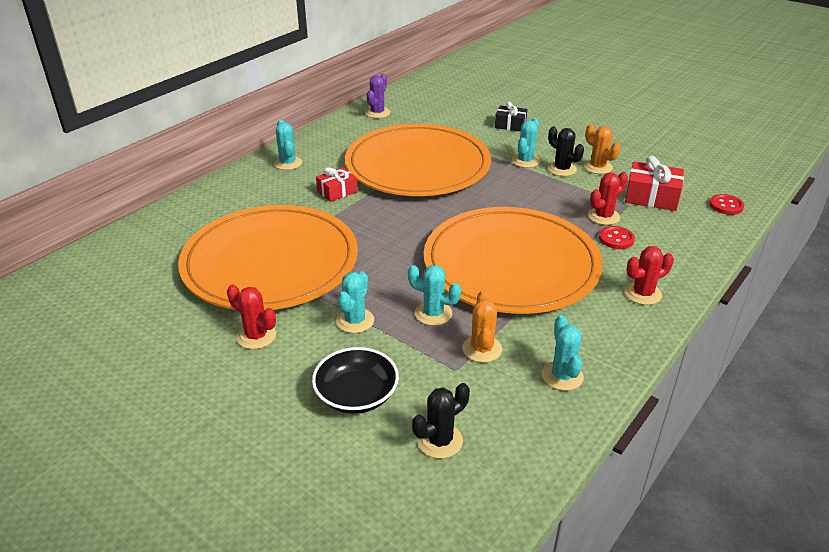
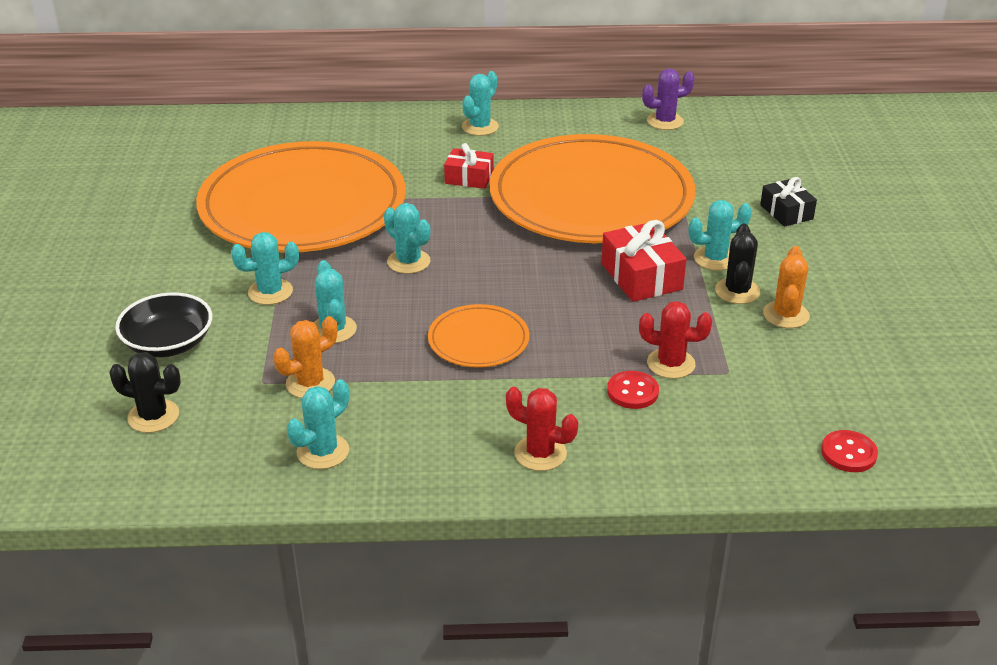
camera: 50 degrees right, 0 degrees up
(256, 336) = (191, 254): red cactus -> none
(396, 252) = (408, 262): none -> turquoise cactus
(511, 265) = (478, 340): orange plate -> orange plate, size x0.42
(651, 197) = (775, 383): red gift -> red gift (641, 276)

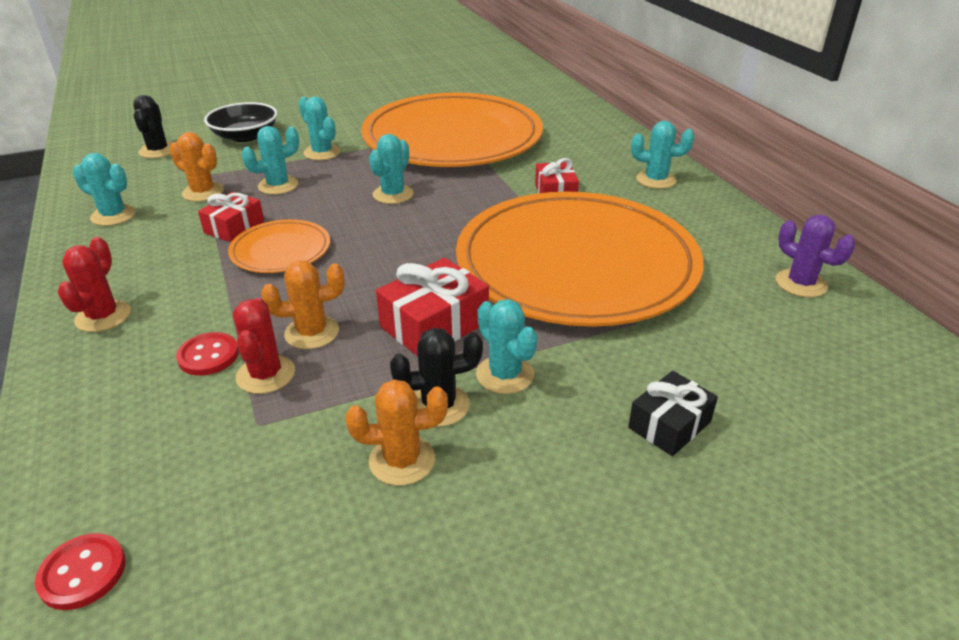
camera: 70 degrees right, 0 degrees up
(411, 365) = (234, 227): none -> red gift
(624, 336) = (312, 332): none -> orange cactus

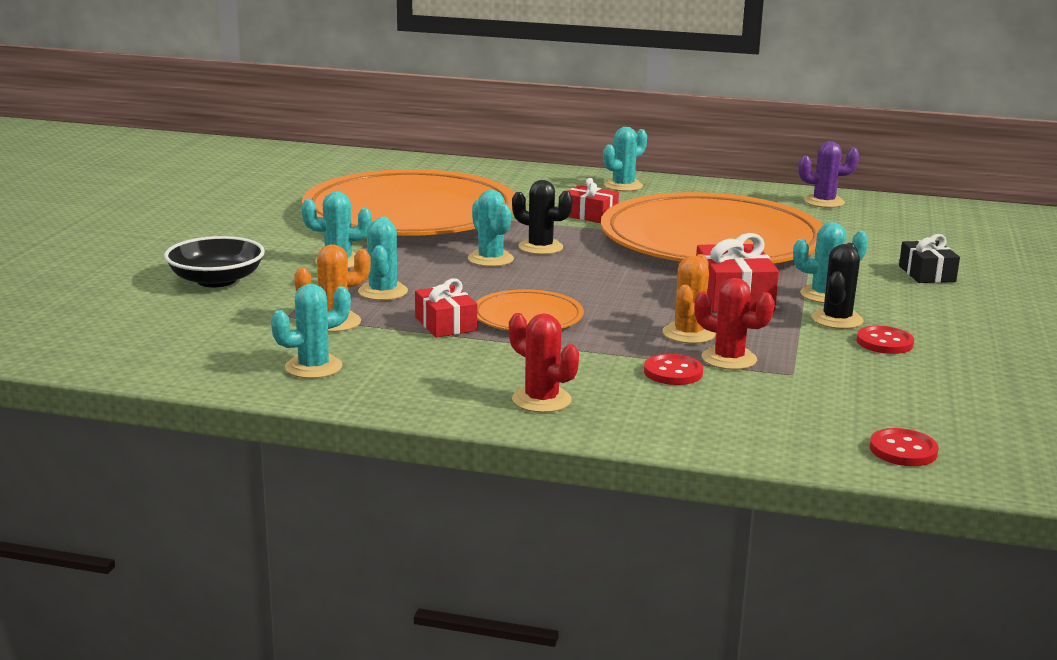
camera: 55 degrees left, 15 degrees down
(158, 151) = (166, 322): black cactus -> black cactus (540, 247)
(402, 460) = (884, 342): orange cactus -> red button

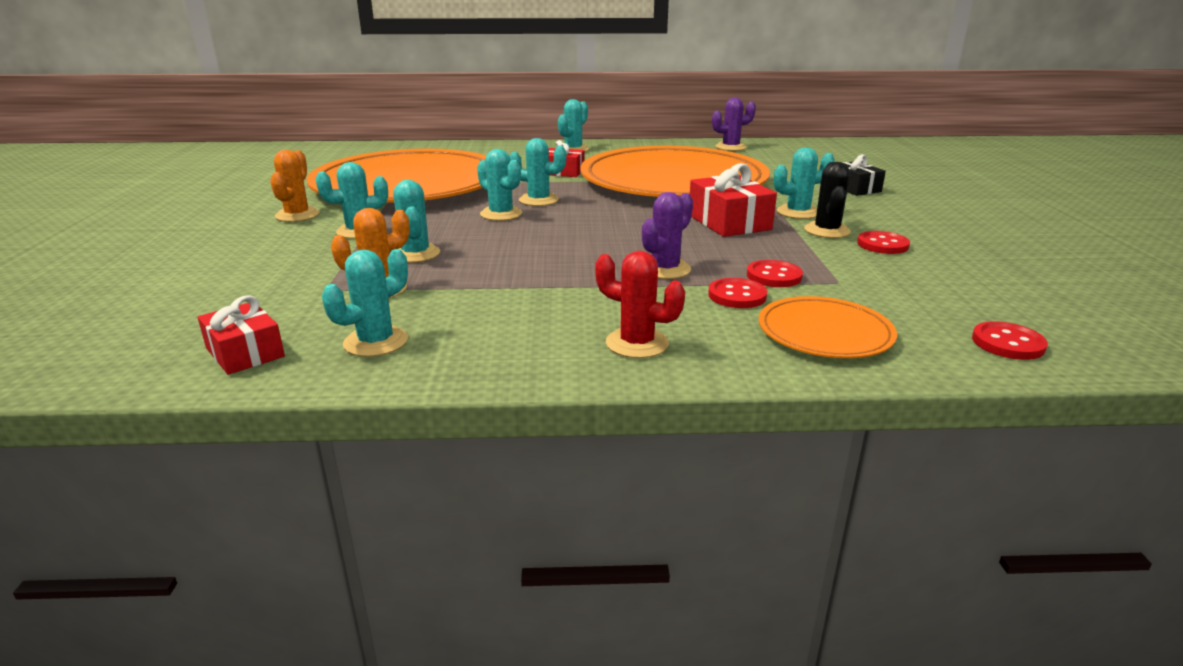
camera: 15 degrees left, 5 degrees up
(216, 280) = (238, 262): black bowl -> none
(446, 324) = (493, 277): red gift -> red gift (245, 352)
(527, 317) = (566, 260): orange plate -> orange plate (824, 332)
(540, 247) = (538, 200): black cactus -> turquoise cactus
(621, 338) = (665, 269): none -> purple cactus
(688, 334) = (720, 258): orange cactus -> orange cactus (297, 215)
(729, 359) = (774, 276): red cactus -> red button

